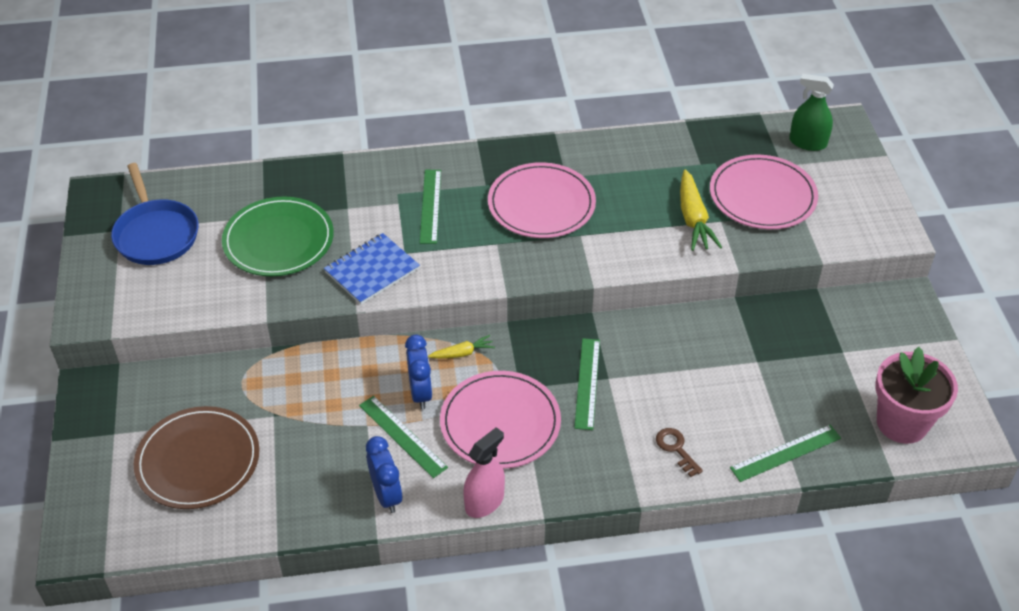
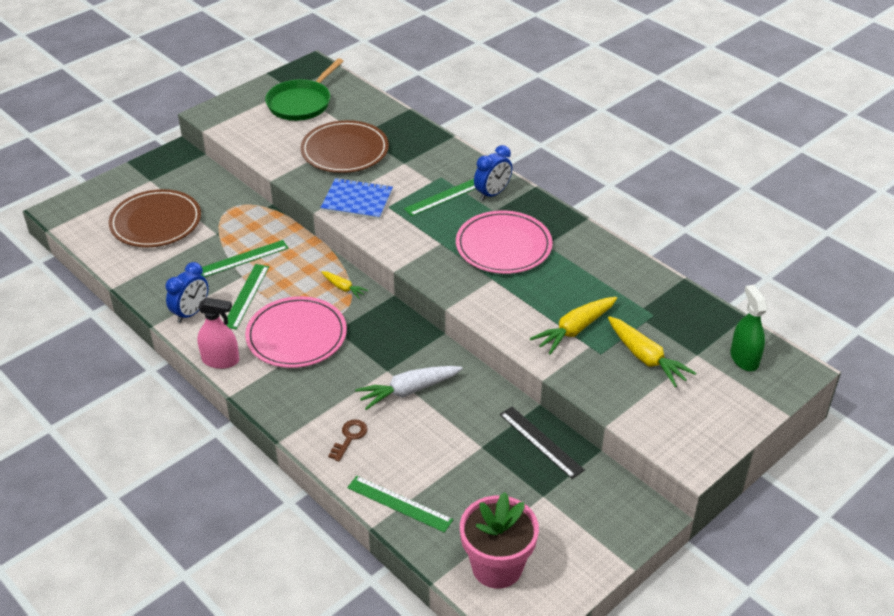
camera: 55 degrees right, 5 degrees down
(156, 234) = (301, 103): blue pan -> green pan
(278, 240) = (345, 150): green plate -> brown plate
(420, 393) = (290, 286): blue clock -> blue clock (492, 194)
(587, 383) = (372, 362): green ruler -> green ruler (243, 258)
(648, 376) = (408, 391): none -> white carrot
(762, 196) = (646, 358): pink plate -> yellow carrot
(780, 320) = (541, 442): none -> black ruler

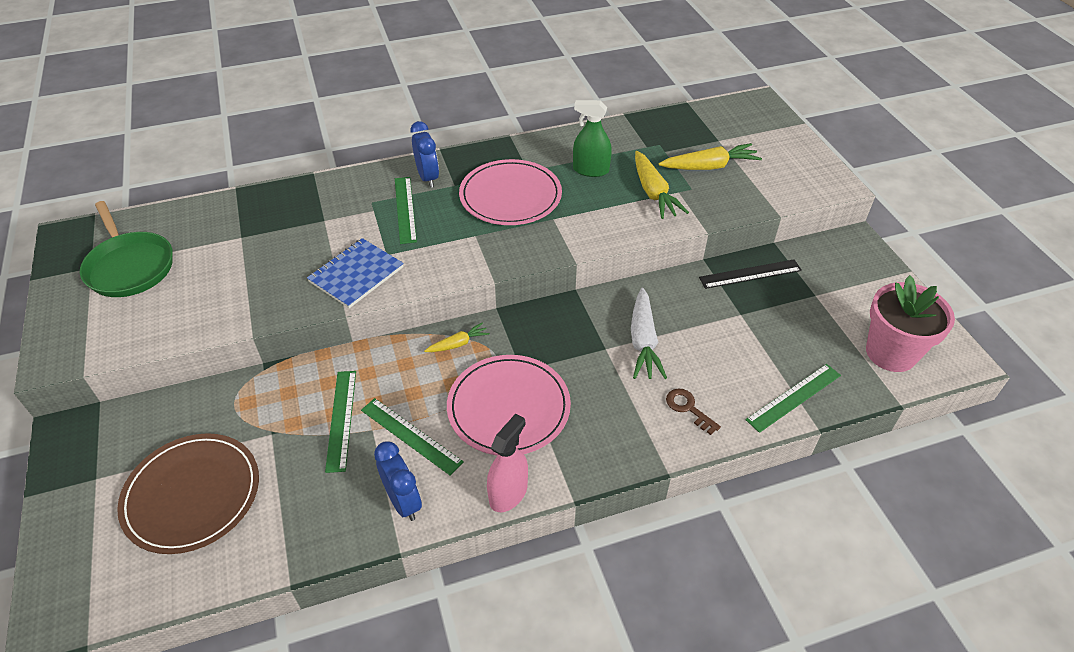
camera: 65 degrees left, 5 degrees up
(345, 150) = (258, 257): brown plate -> none
(744, 359) = (734, 120): green spray bottle -> green spray bottle (590, 170)

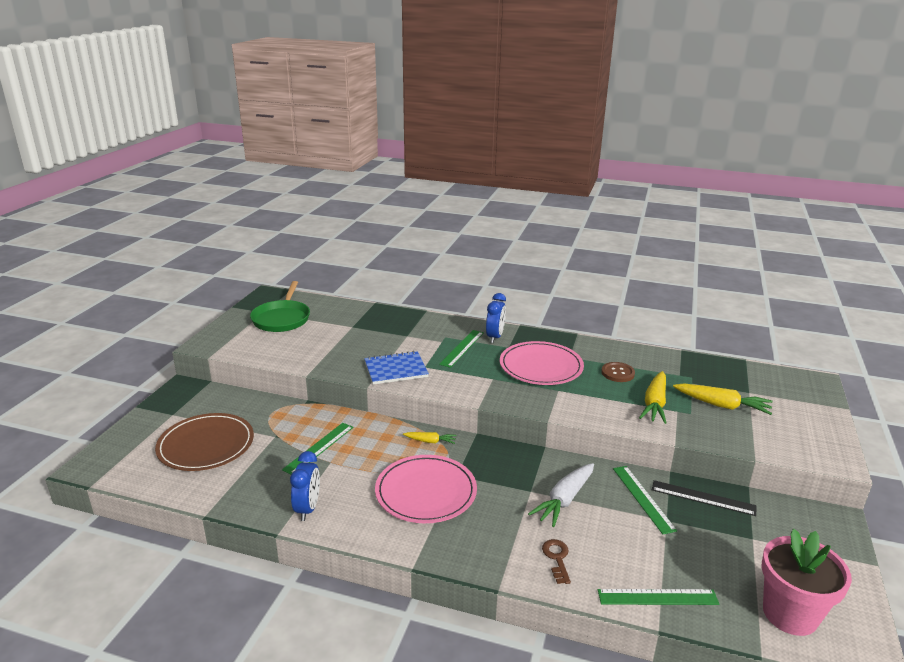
camera: 35 degrees right, 20 degrees down
(411, 435) = (349, 476): green ruler -> green ruler (643, 498)
(508, 493) = (374, 539): pink spray bottle -> none
(590, 170) = (617, 373): green spray bottle -> brown button

